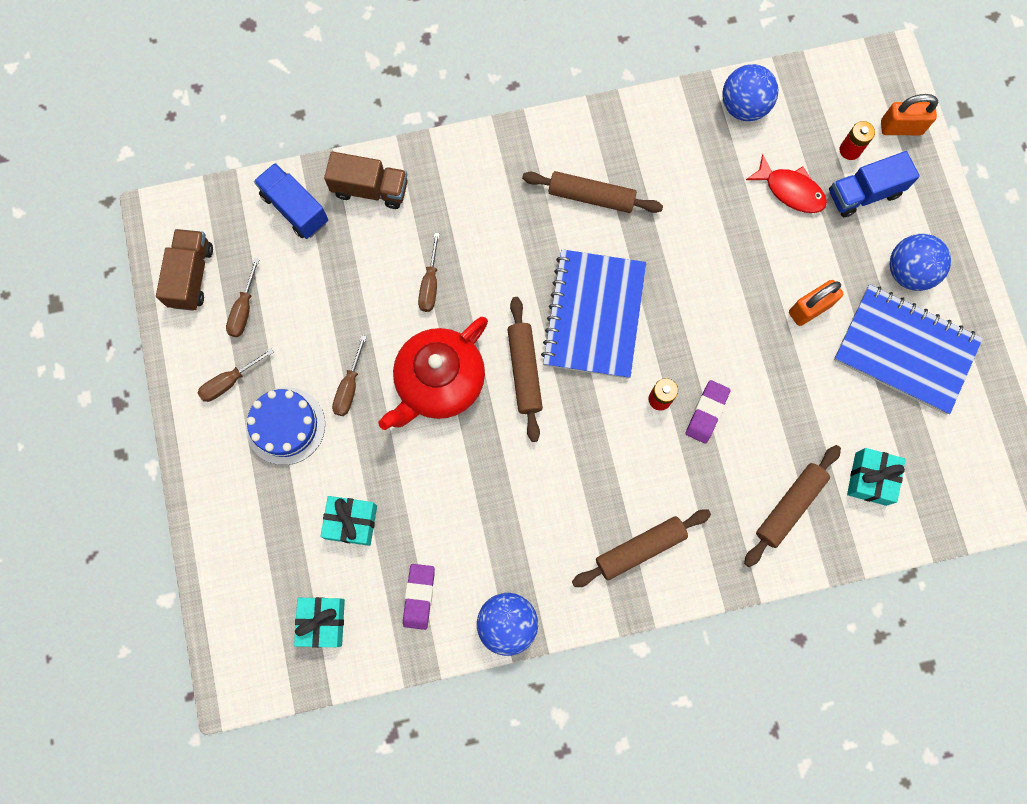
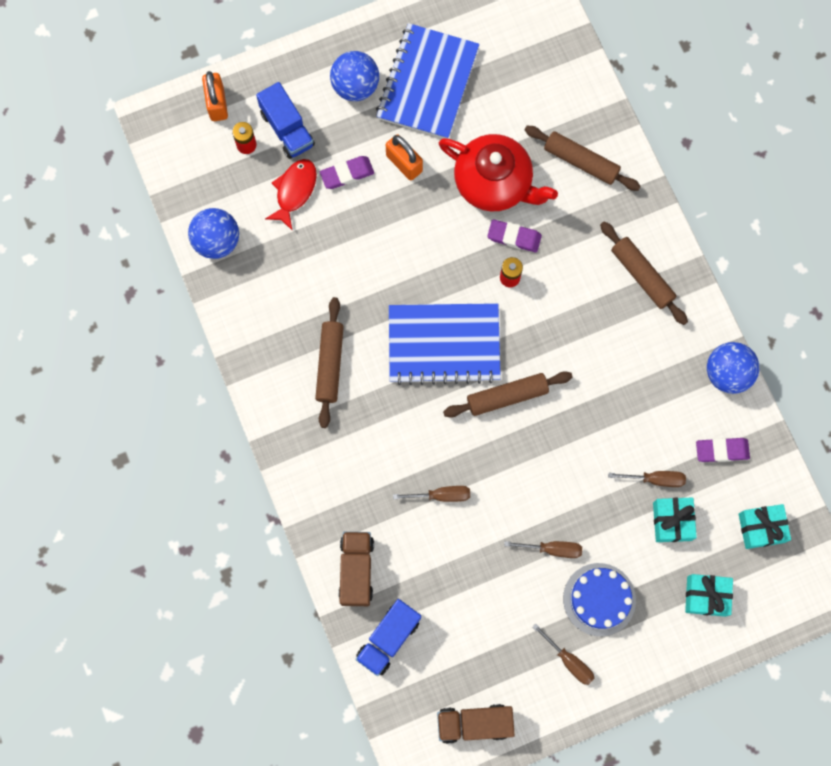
camera: 100 degrees left, 0 degrees up
(244, 310) = (498, 664): brown screwdriver -> brown screwdriver (656, 479)
(439, 382) = (532, 469): red teapot -> red teapot (494, 183)
(804, 247) = (347, 174): none -> purple eraser
(870, 479) = (544, 101): turquoise gift -> turquoise gift (706, 596)

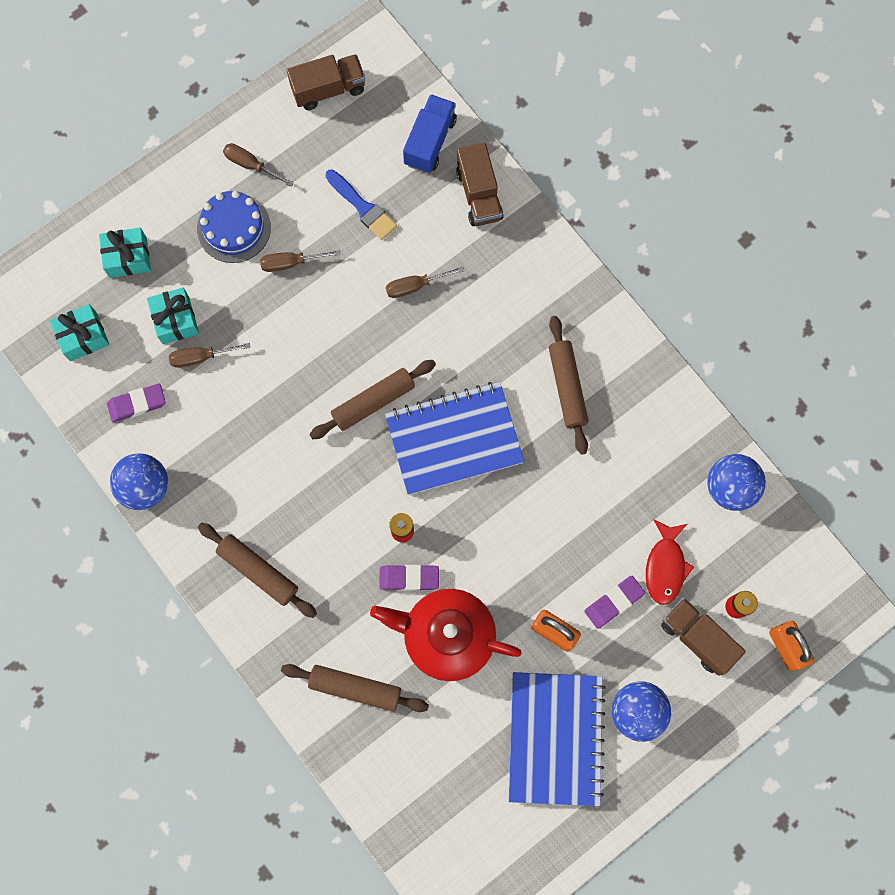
camera: 165 degrees right, 0 degrees up
(287, 129) = (697, 638): blue truck -> brown truck
(471, 587) = (363, 207): none -> blue brush

